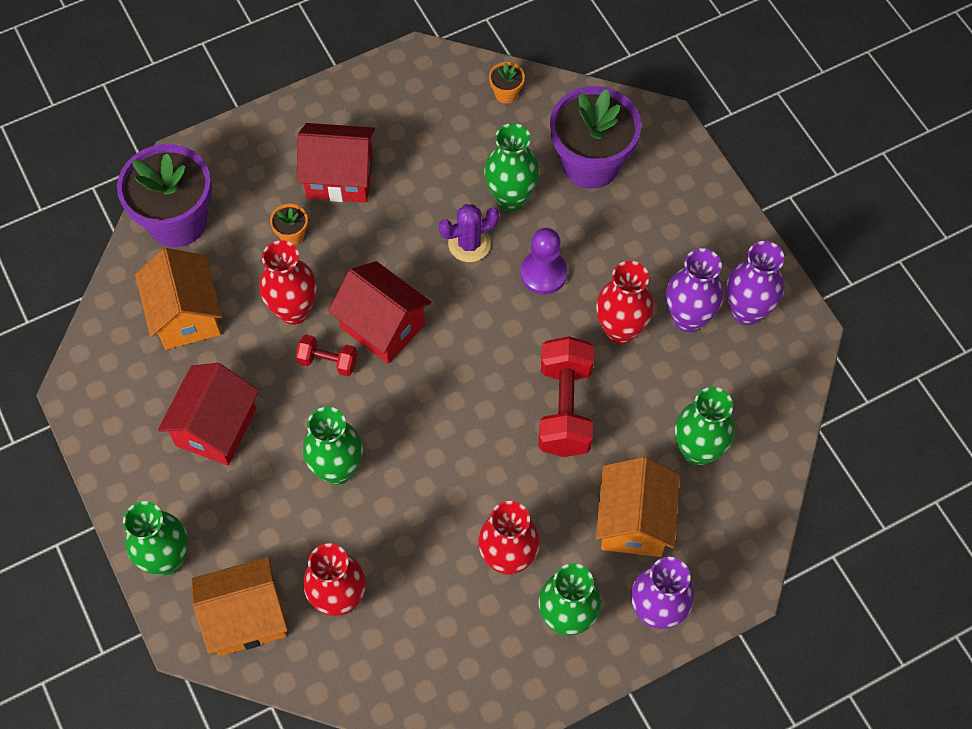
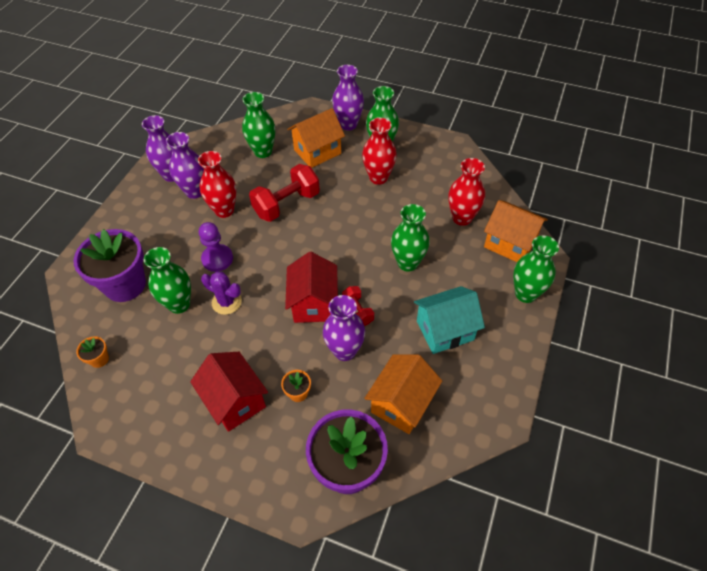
camera: 130 degrees left, 10 degrees down
(216, 427) = (445, 330): red house -> turquoise house
(294, 311) = (345, 351): red vase -> purple vase

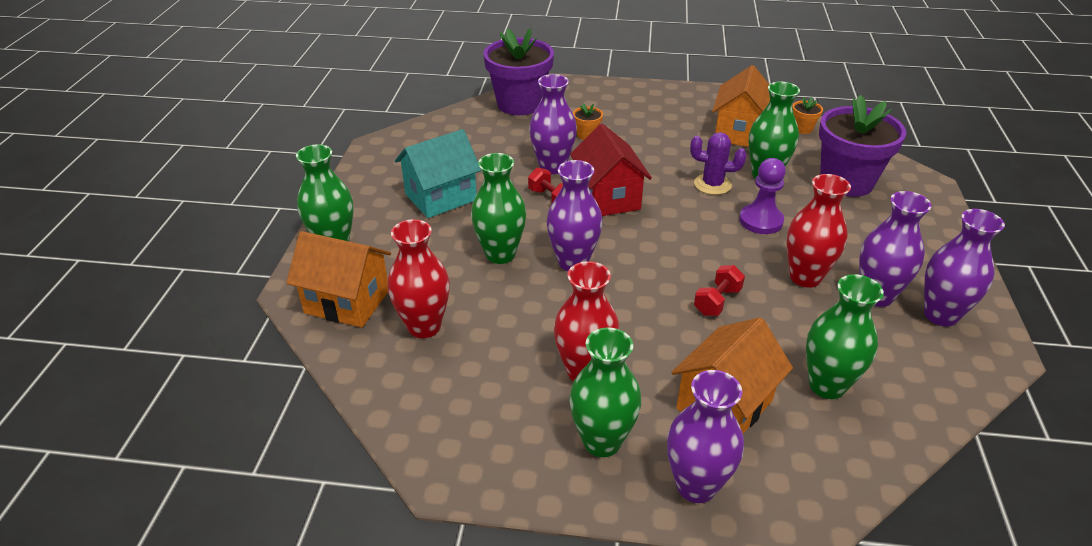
camera: 165 degrees right, 15 degrees down
(235, 401) = (645, 123): red house -> none
(286, 204) = (717, 301): red dumbbell -> red dumbbell, size x0.53
(361, 247) = (573, 262): none -> purple vase
(401, 403) = (480, 142): orange house -> orange house (739, 132)

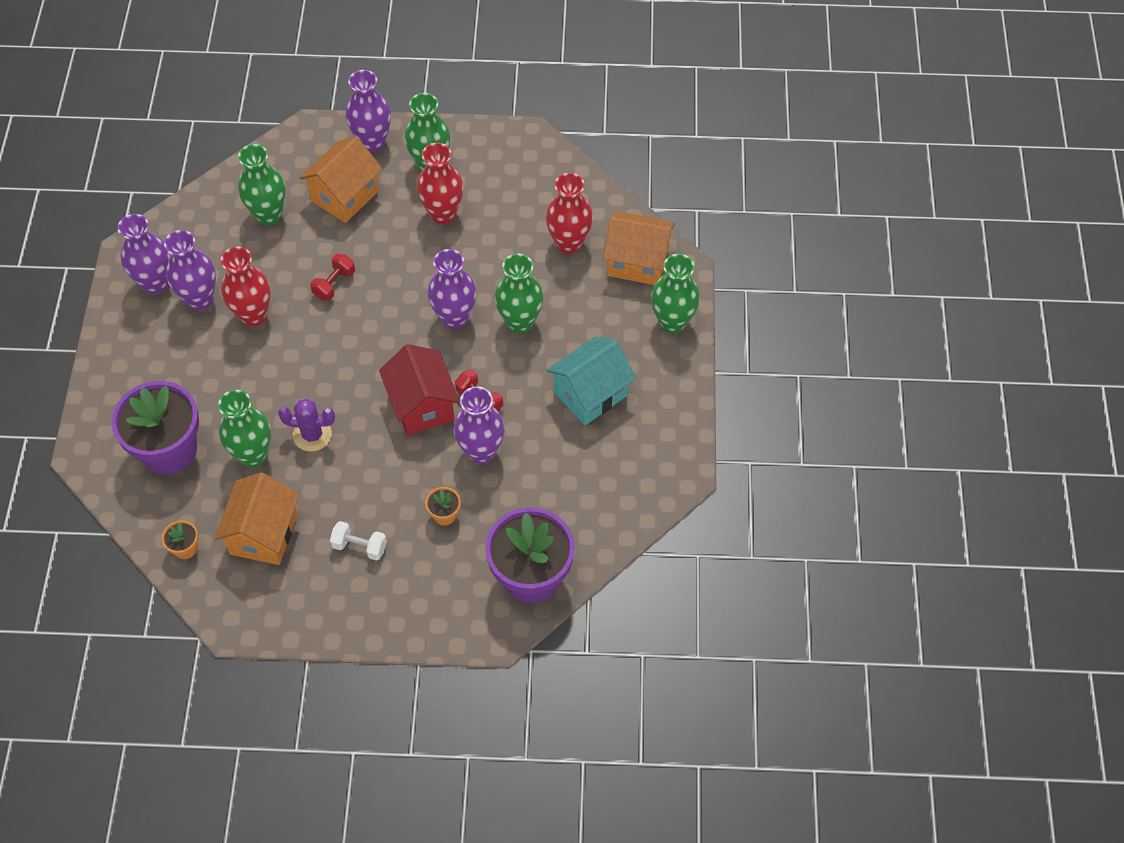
camera: 175 degrees right, 20 degrees up
(657, 123) = (359, 546): none -> white dumbbell
(761, 221) = (275, 383): purple pawn -> none

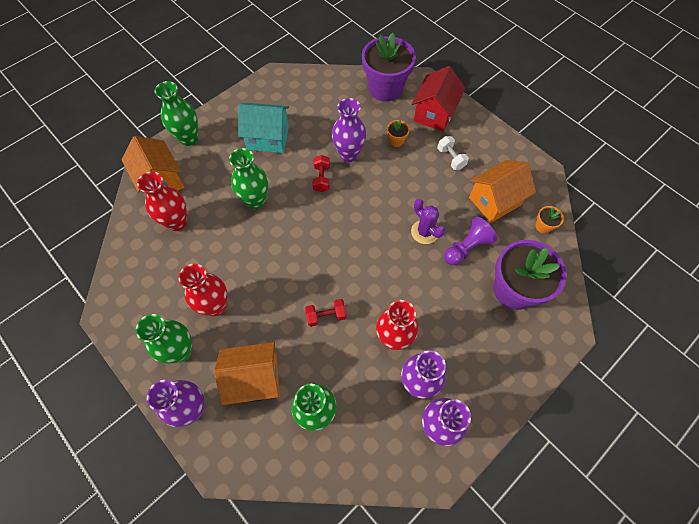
camera: 135 degrees left, 5 degrees up
(253, 455) = (467, 247): green vase -> purple pawn
(422, 405) = (352, 200): red house -> red house (434, 113)
(454, 318) = (284, 233): purple vase -> none

